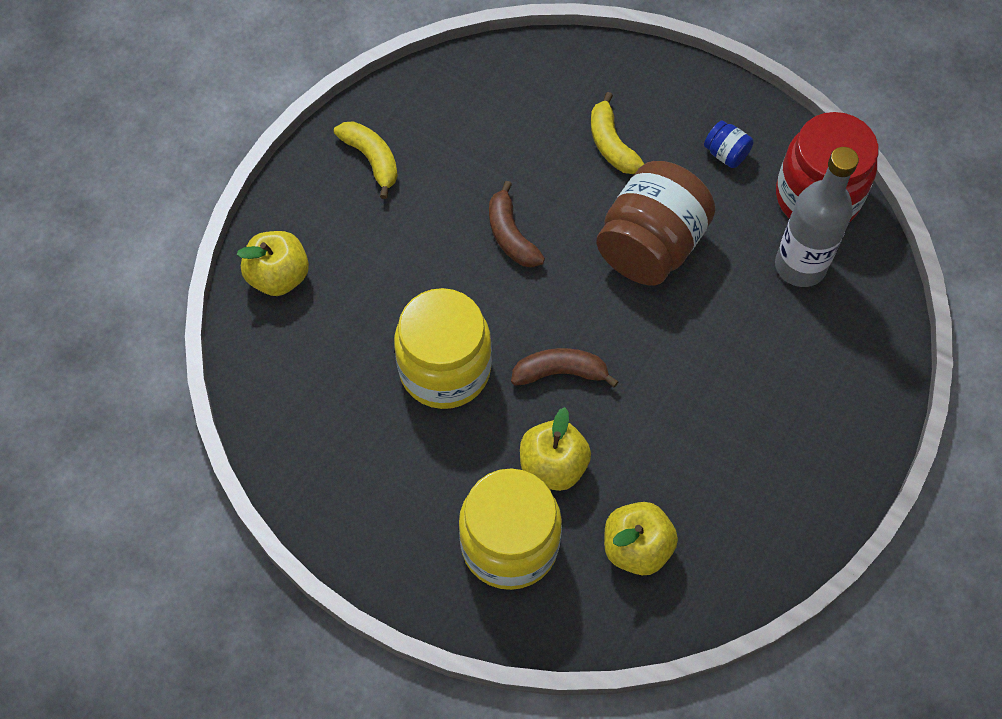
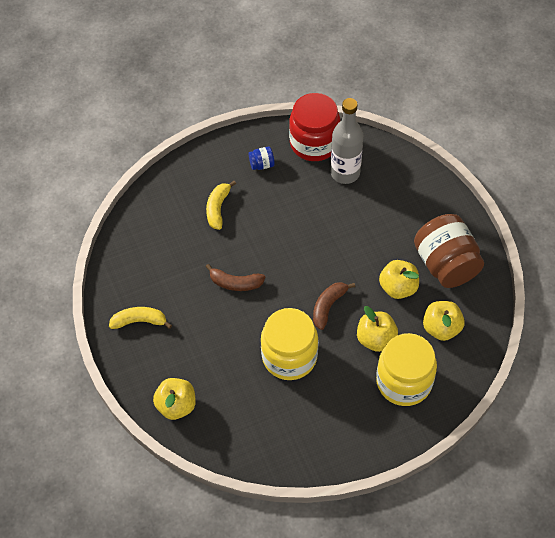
camera: 55 degrees left, 5 degrees down
(611, 144) = (218, 208): yellow banana -> yellow banana turned 90 degrees clockwise
(650, 245) = (288, 226): brown jar -> brown jar (446, 264)
(661, 448) = (398, 287): none -> yellow apple

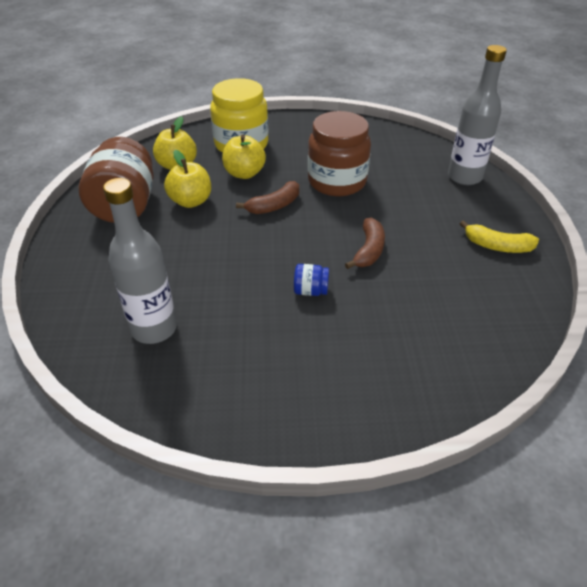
camera: 160 degrees left, 15 degrees down
(176, 405) = (464, 177): yellow apple -> grey bottle
(218, 208) = (360, 338): yellow banana -> none
(235, 283) = (369, 250): brown banana -> brown banana turned 75 degrees clockwise
(262, 164) = (266, 380): blue jar -> blue jar (310, 291)
(289, 357) = (337, 182): yellow jar -> brown jar
(314, 143) = (165, 387): red jar -> none

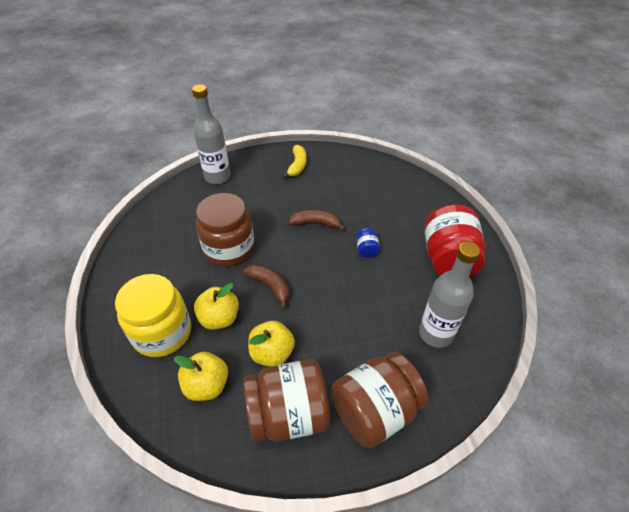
camera: 100 degrees left, 5 degrees up
(94, 258) = (374, 411): none -> brown jar
(271, 379) = (448, 259): none -> red jar

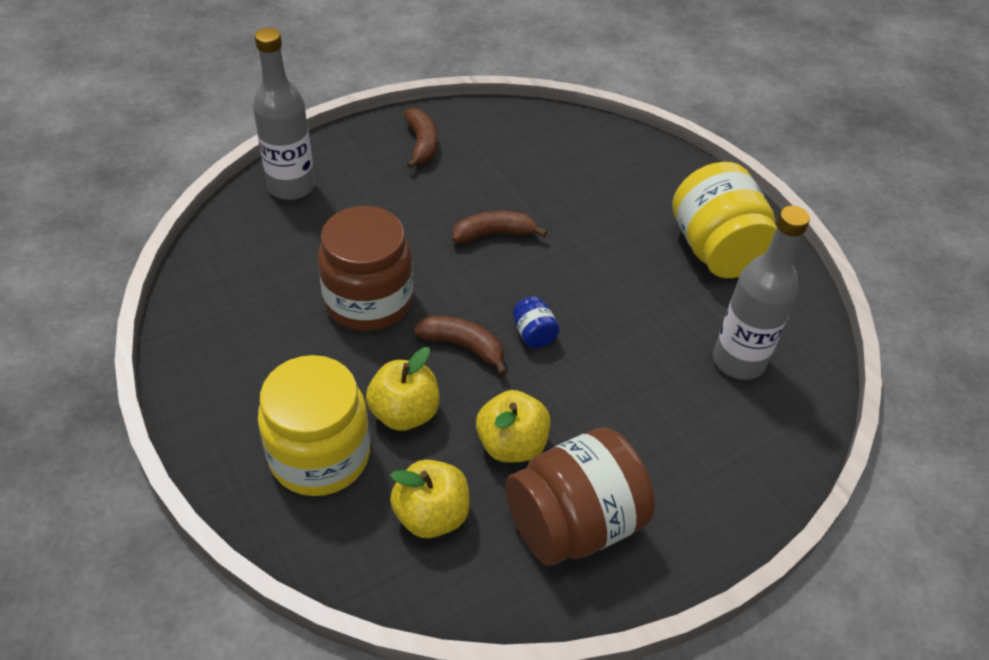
camera: 20 degrees left, 0 degrees up
(297, 165) = (422, 144): yellow banana -> brown banana
(366, 250) = (591, 260): blue jar -> blue jar (534, 334)
(374, 411) = (695, 487): brown jar -> none
(448, 259) = (716, 250): red jar -> yellow jar

